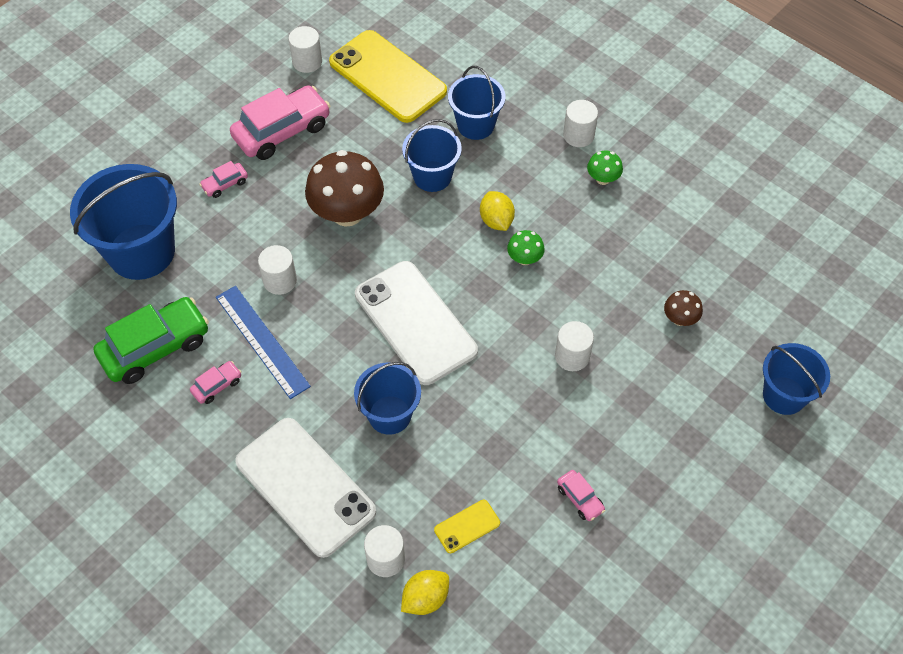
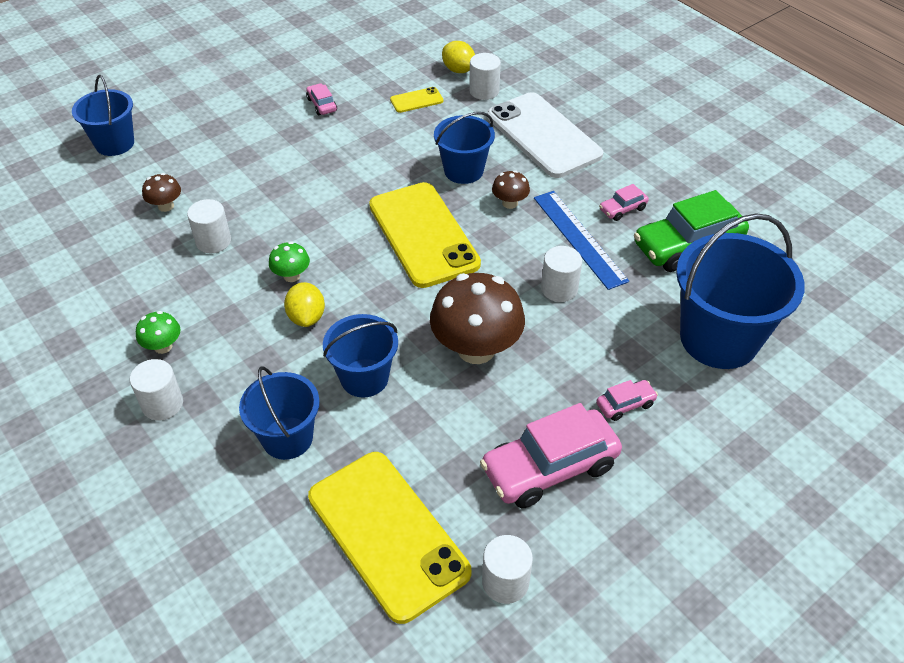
camera: 170 degrees left, 10 degrees down
(334, 376) = (510, 203): none -> brown mushroom
(415, 322) = (423, 235): white phone -> yellow phone
(425, 598) = (458, 70): yellow lemon -> yellow lemon turned 75 degrees clockwise
(572, 356) = (283, 191): white cylinder -> white cylinder (213, 241)

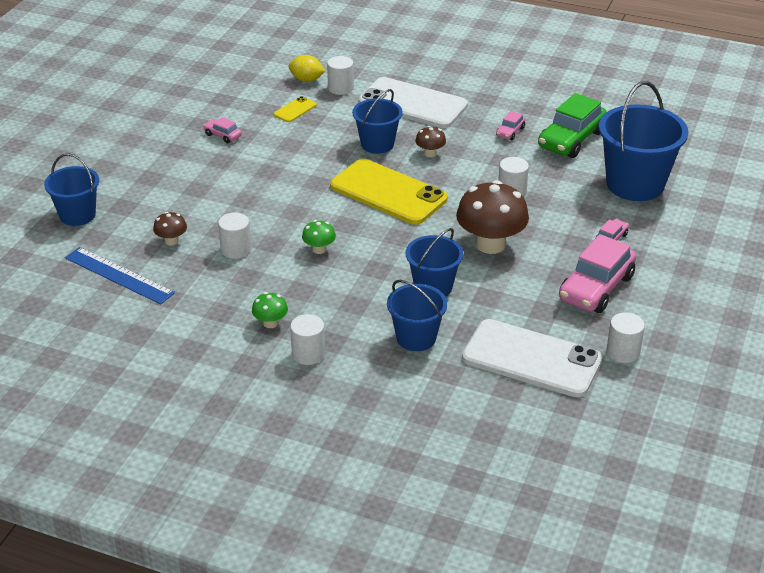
camera: 30 degrees left, 10 degrees down
(306, 317) = (356, 269): yellow lemon -> none
(387, 534) = (531, 359): yellow phone -> white phone
(579, 238) = (497, 158): blue ruler -> blue ruler (119, 275)

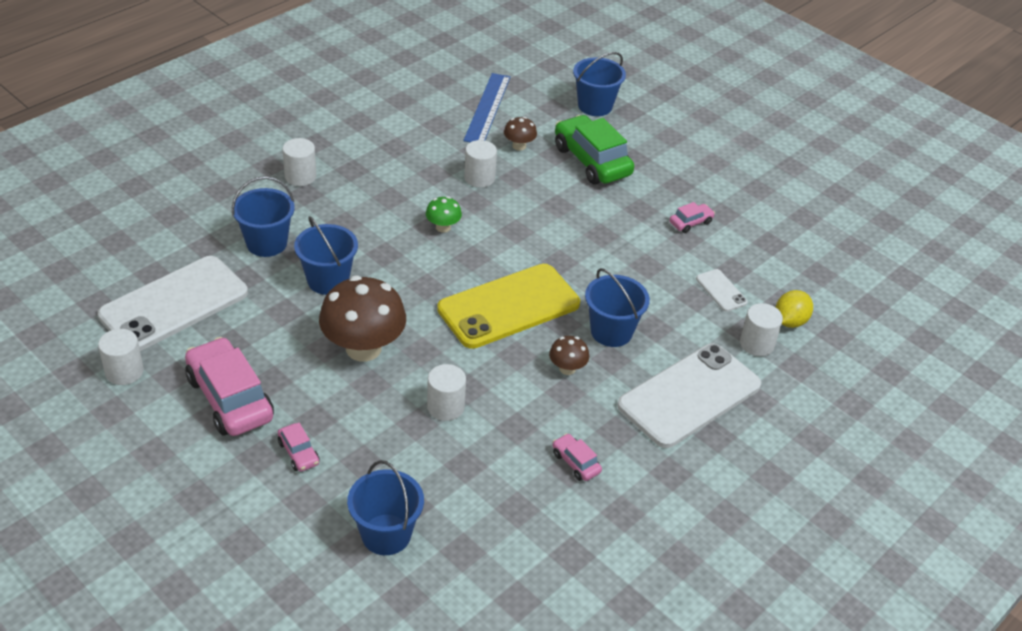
camera: 110 degrees right, 5 degrees up
(119, 275) = (487, 108): blue ruler -> blue ruler turned 45 degrees counterclockwise
(270, 323) = (358, 168): green mushroom -> none
(295, 110) = (721, 290): yellow phone -> white phone
(571, 139) = (524, 518): green car -> green car (592, 161)
(635, 184) = (386, 534): blue bucket -> blue bucket, size x0.60

